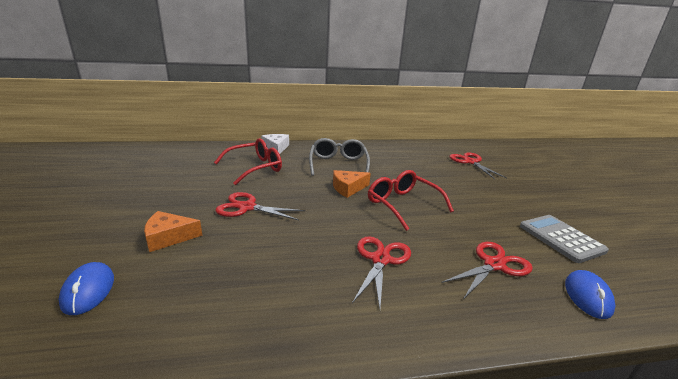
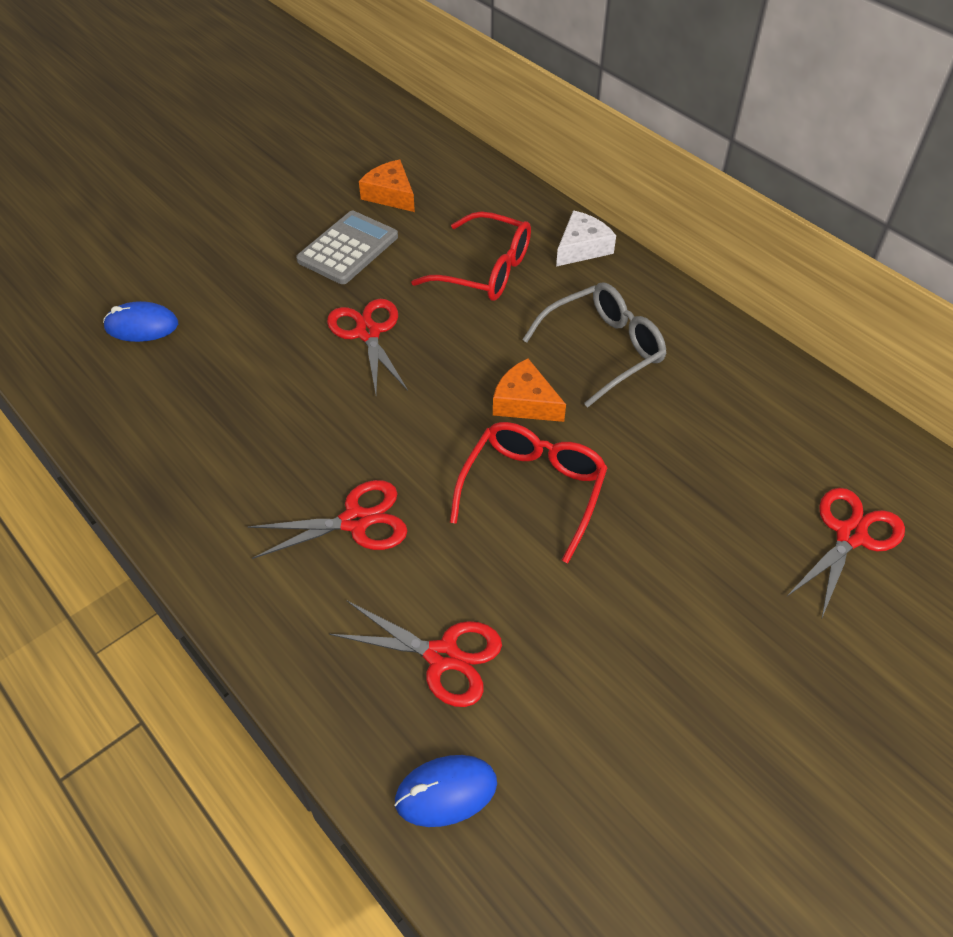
camera: 60 degrees right, 25 degrees up
(88, 290) = (141, 326): blue mouse -> blue mouse turned 45 degrees clockwise
(168, 237) = (253, 314): orange cheese -> orange cheese (390, 195)
(561, 238) = (611, 746): grey calculator -> grey calculator (348, 248)

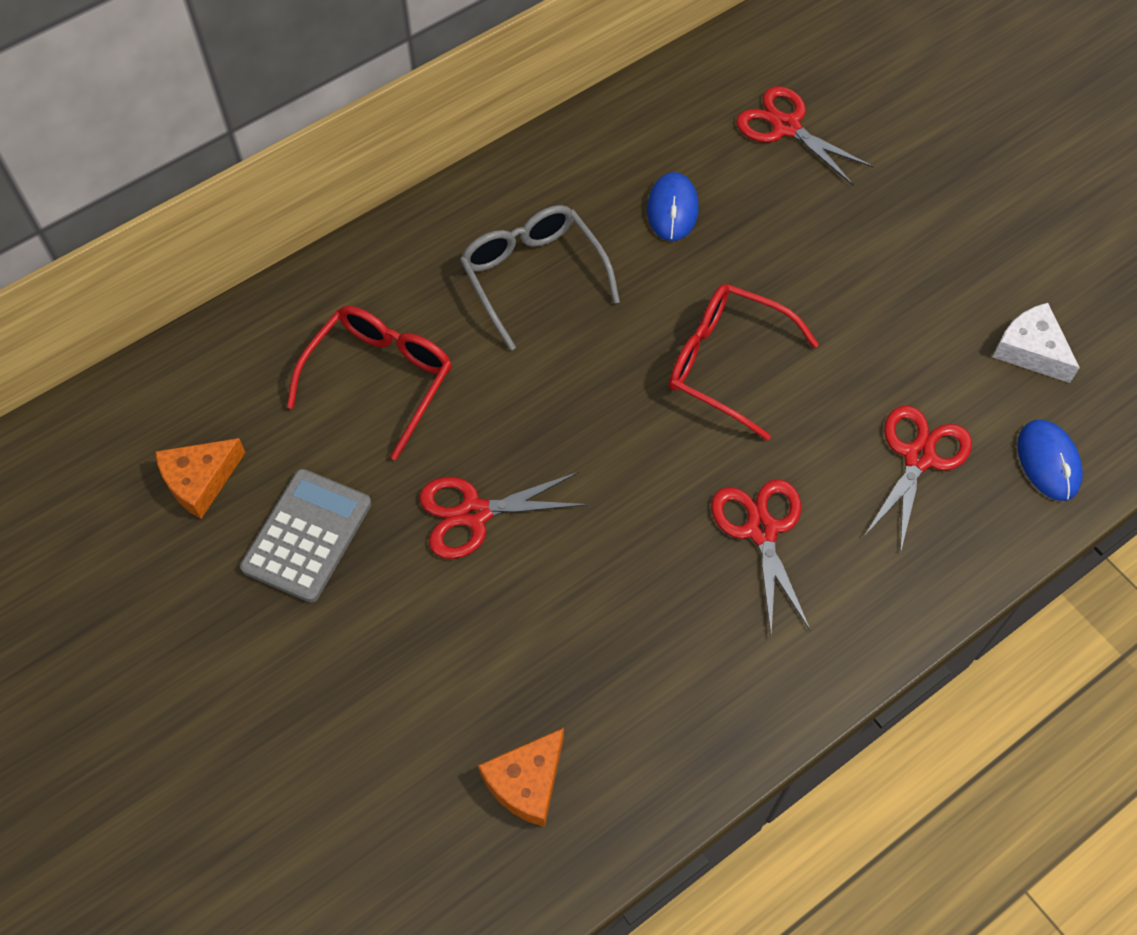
camera: 85 degrees left, 10 degrees up
(141, 326) = (423, 798): blue mouse -> blue mouse (672, 209)
(348, 248) = (307, 535): grey calculator -> grey calculator turned 75 degrees clockwise
(525, 402) = (605, 359): orange cheese -> orange cheese (526, 782)
(582, 248) = (357, 274): white cheese -> white cheese (1030, 350)

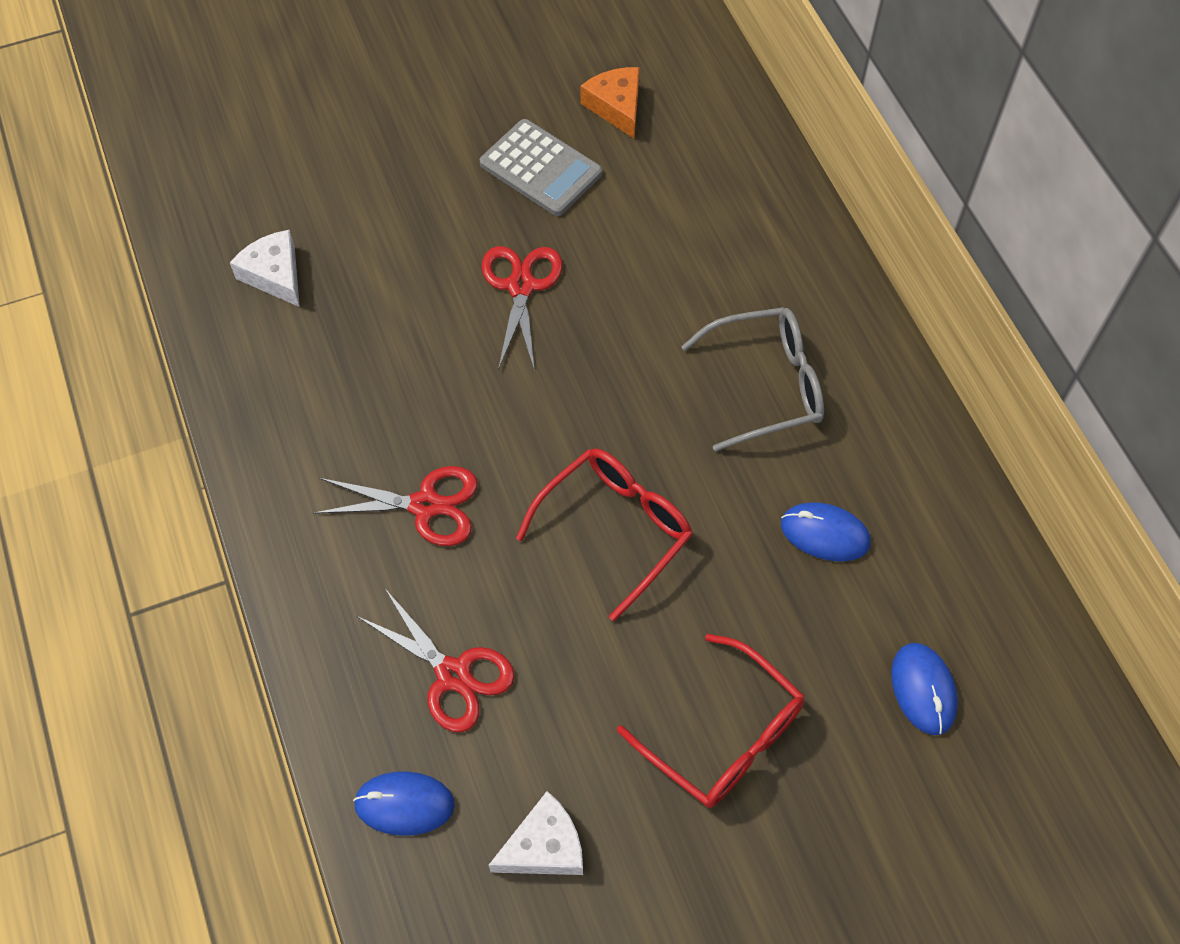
camera: 105 degrees right, 0 degrees up
(380, 378) = (681, 242): red glasses -> red glasses (724, 736)
(526, 782) = (274, 274): orange cheese -> white cheese
(786, 127) = (923, 689): red scissors -> blue mouse

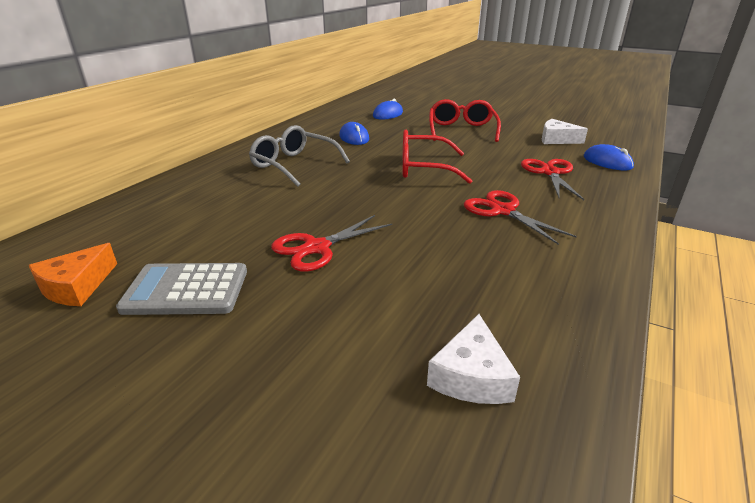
camera: 130 degrees left, 30 degrees down
(541, 168) = (186, 290): grey calculator -> grey calculator turned 90 degrees counterclockwise

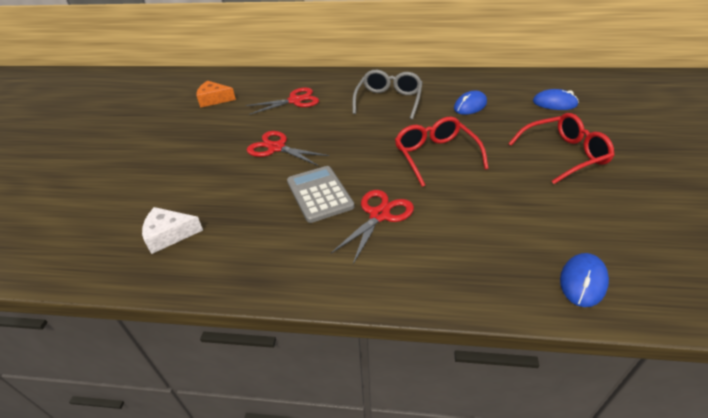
camera: 70 degrees right, 10 degrees up
(186, 290) = (219, 126): grey calculator -> grey calculator (319, 194)
(550, 173) = (497, 235): red scissors -> red scissors (295, 101)
(556, 139) = (620, 229): white cheese -> none

